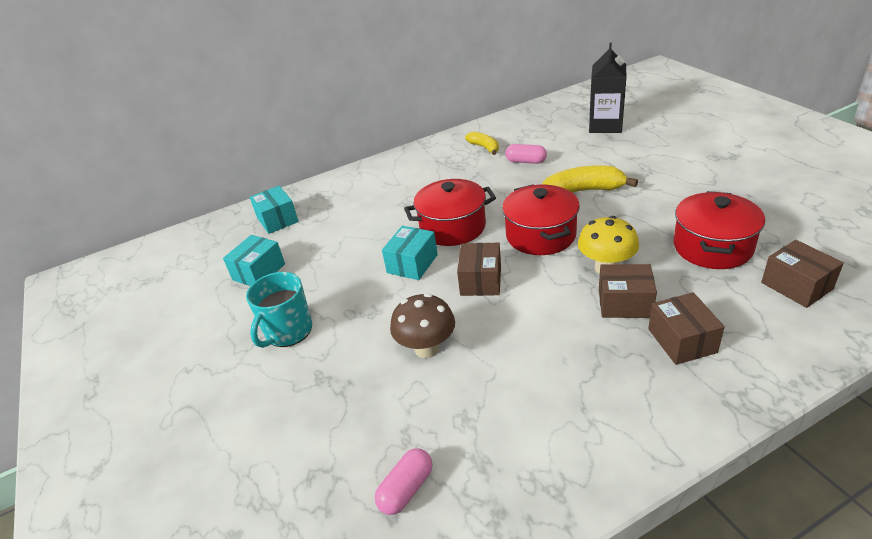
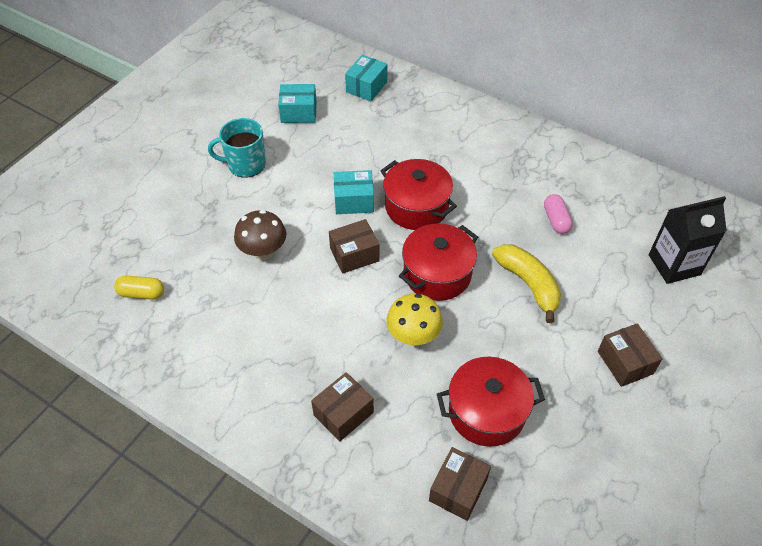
camera: 55 degrees right, 15 degrees up
(406, 489) = (142, 293): pink capsule -> yellow capsule
(484, 147) = (563, 177): yellow banana -> none
(624, 303) = (372, 362): brown box -> brown box (625, 362)

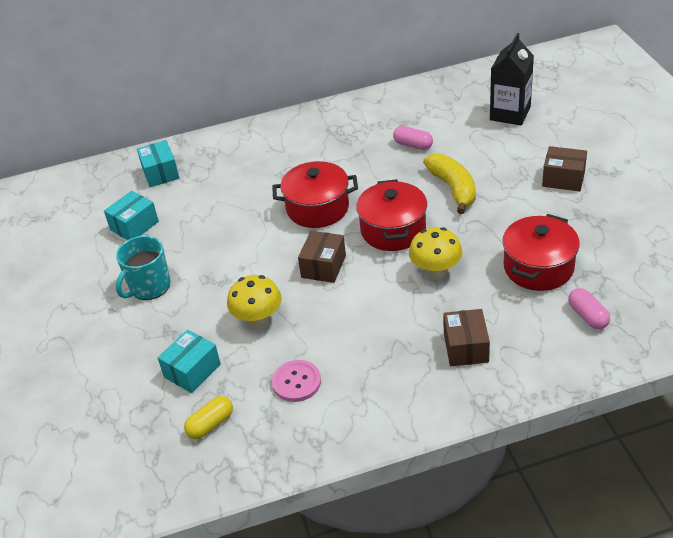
camera: 45 degrees left, 10 degrees down
(219, 319) = (296, 382): none -> pink button
(263, 252) = (258, 320): brown mushroom -> yellow mushroom
(354, 201) = (270, 240): turquoise box -> turquoise box (192, 371)
(458, 490) = (588, 316): brown box -> pink capsule
(528, 284) = (453, 188): yellow banana -> yellow banana turned 60 degrees clockwise

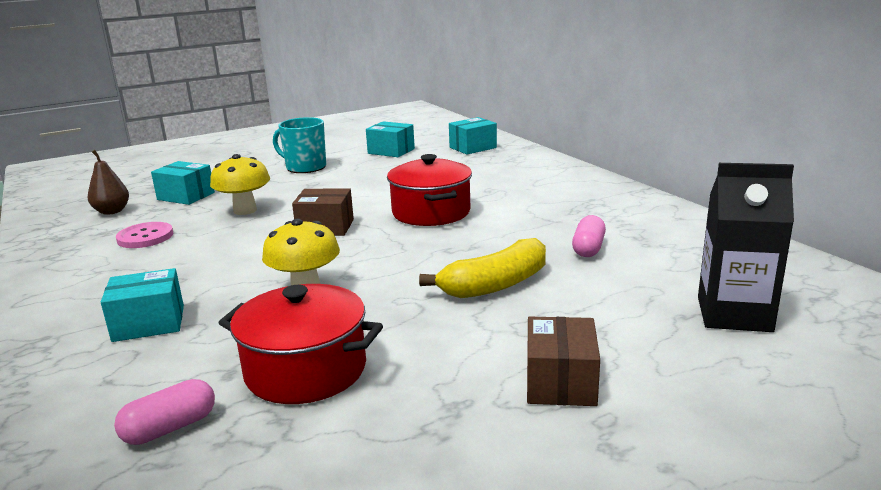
camera: 75 degrees right, 20 degrees down
(210, 424) = (112, 211): yellow capsule -> brown pear
(393, 230) = (394, 255): red pot -> none
(466, 347) = (149, 323): brown box -> turquoise box

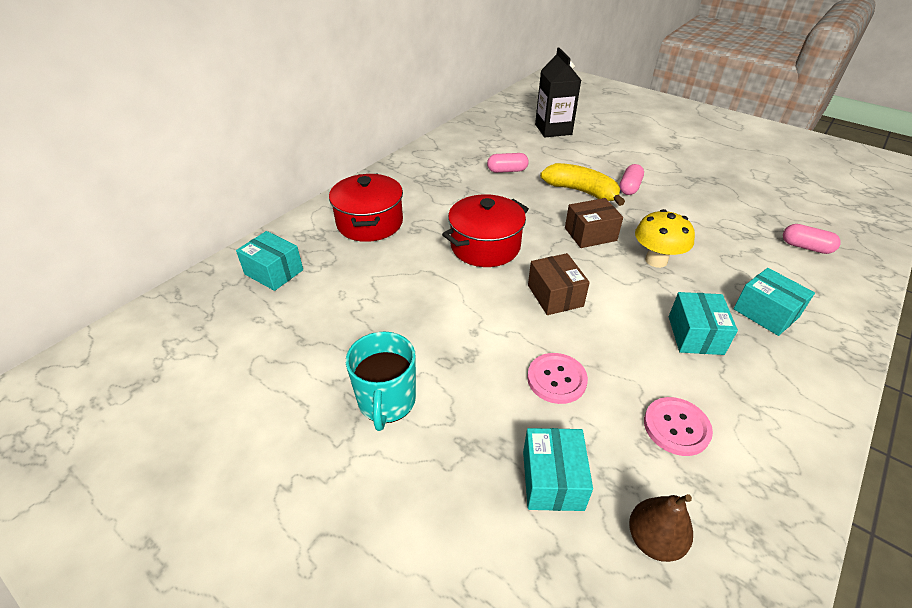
camera: 115 degrees left, 20 degrees up
(245, 210) = (556, 379): yellow mushroom -> pink button
(306, 370) = (722, 226): red pot -> red pot (370, 223)
(391, 151) = (295, 339): turquoise box -> turquoise box (695, 335)
(477, 326) = (629, 187): none -> pink capsule
(560, 382) = (650, 160): brown box -> brown box (590, 234)

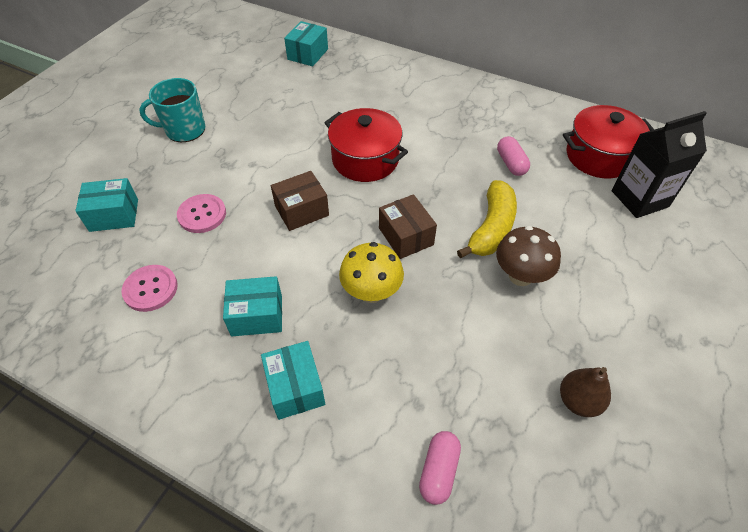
camera: 80 degrees right, 10 degrees up
(370, 223) = (382, 86): red pot -> red pot (599, 156)
(629, 187) = (520, 276): pink capsule -> brown mushroom
(653, 540) = (62, 267): brown pear -> brown pear (578, 401)
(765, 313) = (295, 387): turquoise box -> turquoise box turned 60 degrees counterclockwise

